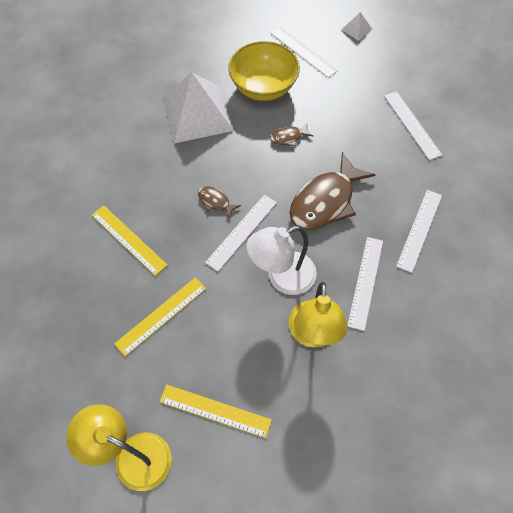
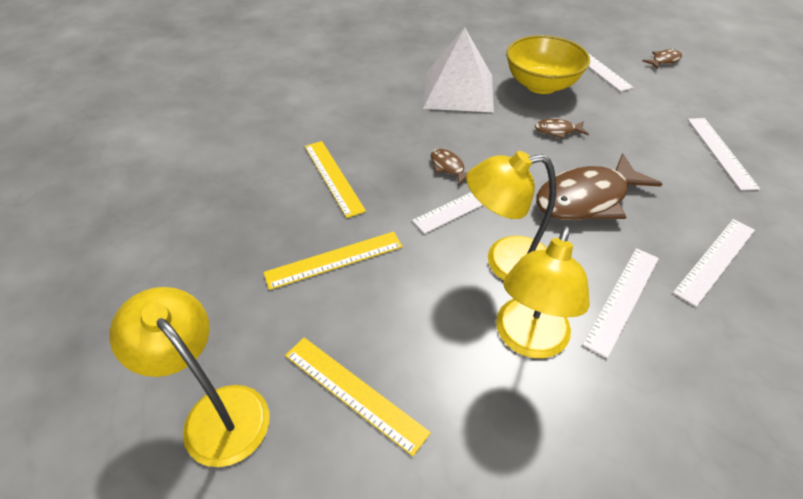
camera: 20 degrees right, 15 degrees down
(282, 277) = (505, 262): white lamp -> yellow lamp
(356, 29) = (664, 60): white pyramid -> brown fish

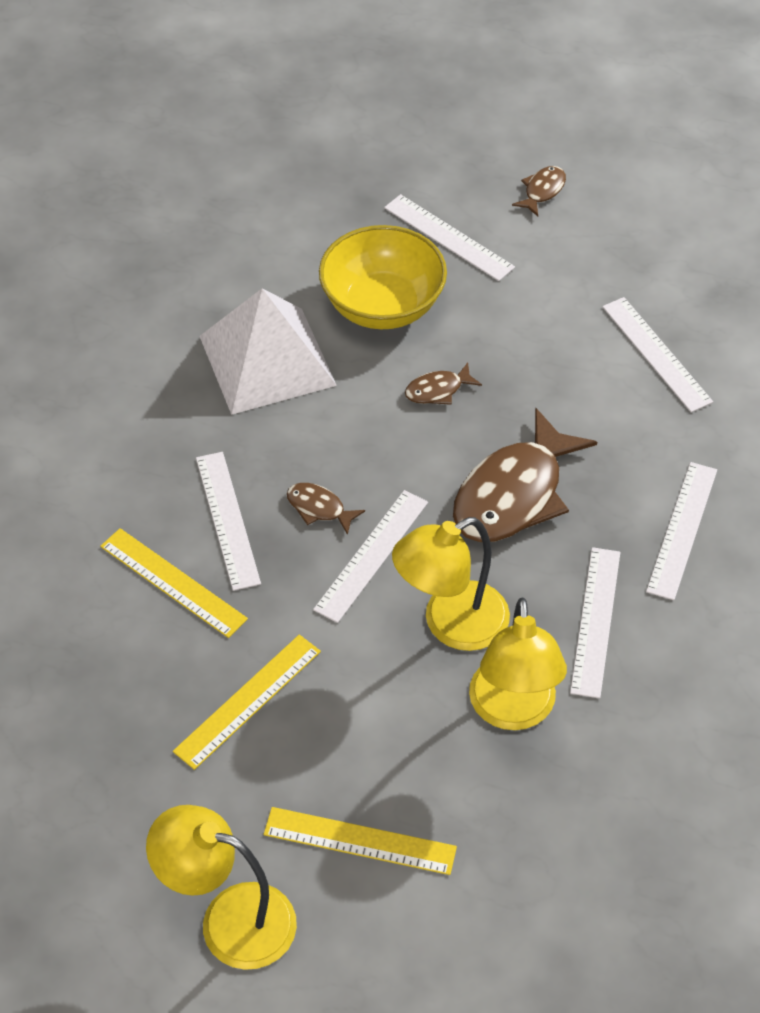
camera: 25 degrees left, 5 degrees up
(388, 156) = (227, 520): none -> white ruler

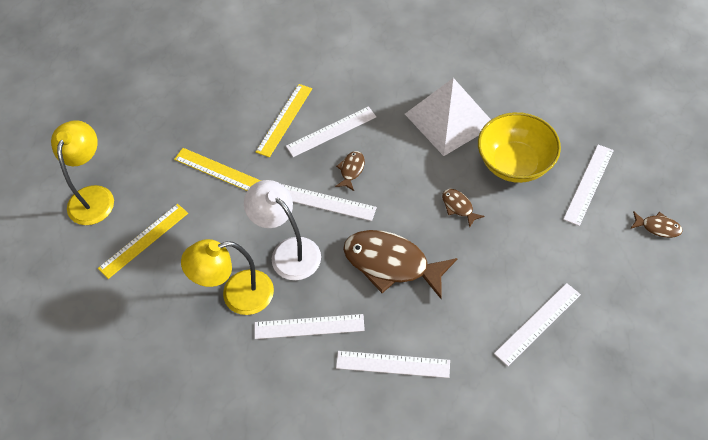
camera: 80 degrees right, 5 degrees up
(360, 841) = (144, 240): yellow ruler -> yellow ruler turned 45 degrees clockwise
(451, 624) = (288, 251): yellow lamp -> white lamp

